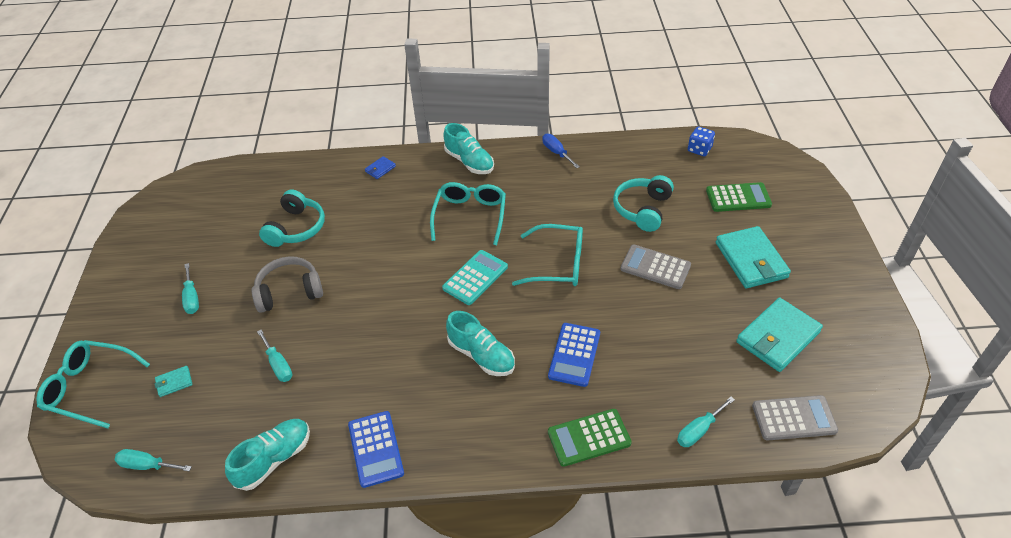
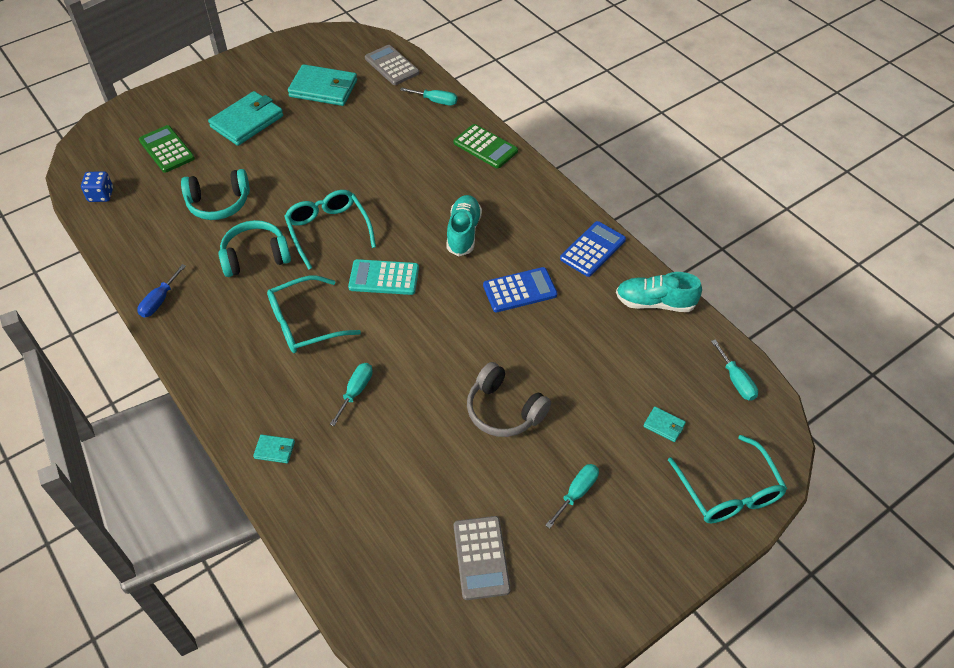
camera: 125 degrees left, 5 degrees up
(278, 365) = (582, 360): turquoise screwdriver -> turquoise screwdriver (356, 391)
(296, 228) = (420, 468): turquoise headphones -> turquoise headphones (255, 256)
(380, 169) = (274, 450): blue wallet -> turquoise wallet
(469, 162) = (216, 369): turquoise shoe -> none
(574, 355) = (420, 181): blue calculator -> blue calculator (520, 290)
(655, 267) = (291, 170): grey calculator -> grey calculator (481, 558)

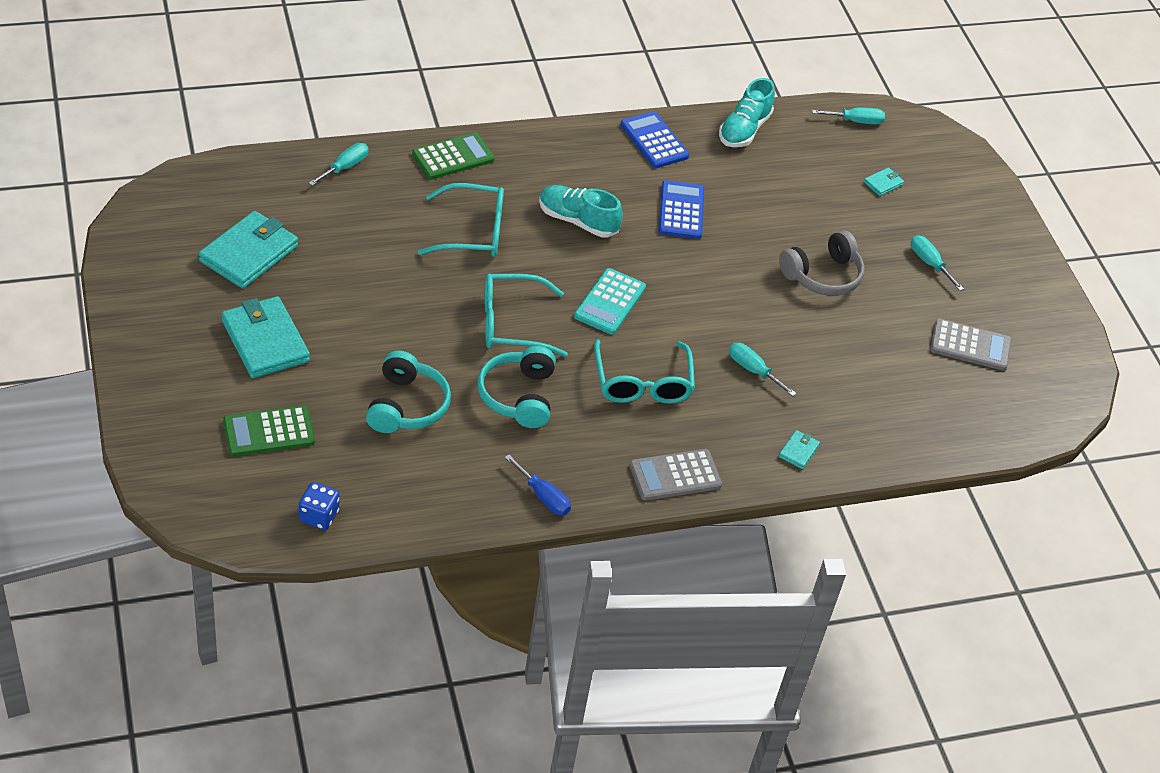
camera: 75 degrees left, 5 degrees down
(392, 66) = (248, 180): grey calculator -> grey calculator (675, 475)
(728, 491) = (963, 176): turquoise glasses -> turquoise glasses (472, 232)

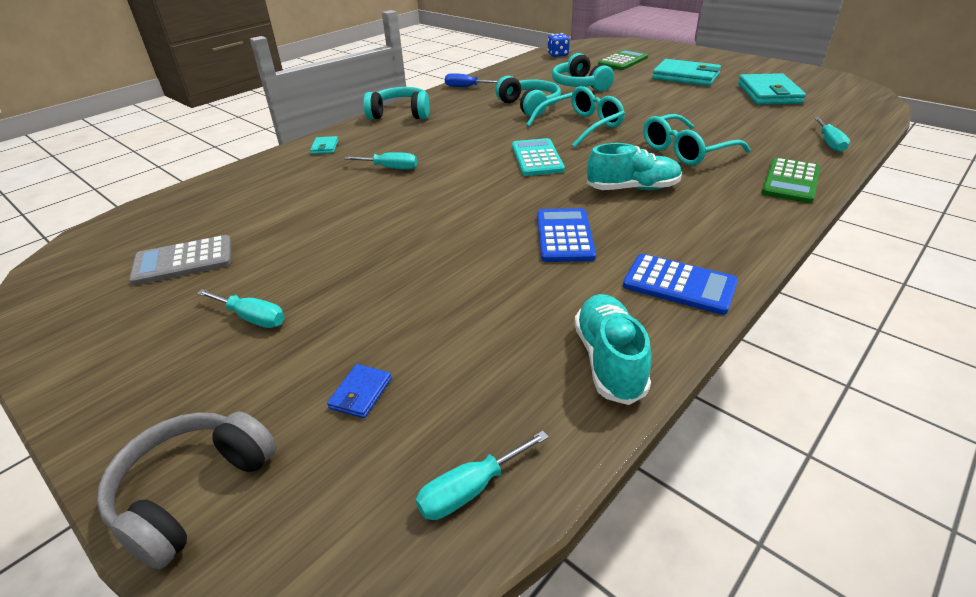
camera: 155 degrees right, 10 degrees down
(642, 383) = (463, 135): turquoise glasses -> none
(675, 475) = (400, 114): grey calculator -> turquoise headphones
(681, 211) = (564, 236): blue calculator -> blue calculator turned 150 degrees counterclockwise
(823, 275) = (376, 249): grey headphones -> grey headphones (192, 492)
(883, 183) = (361, 393): turquoise wallet -> blue wallet

